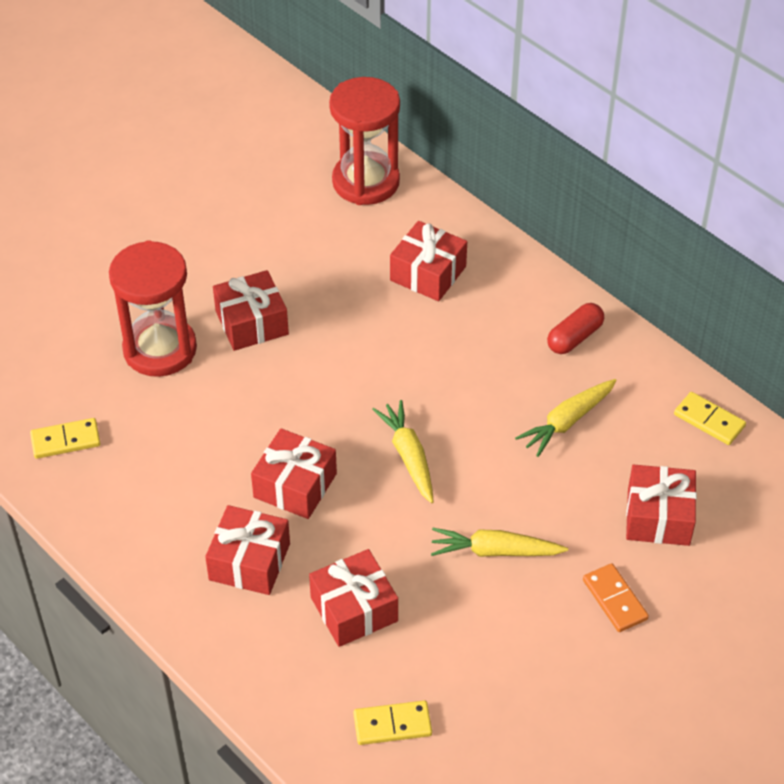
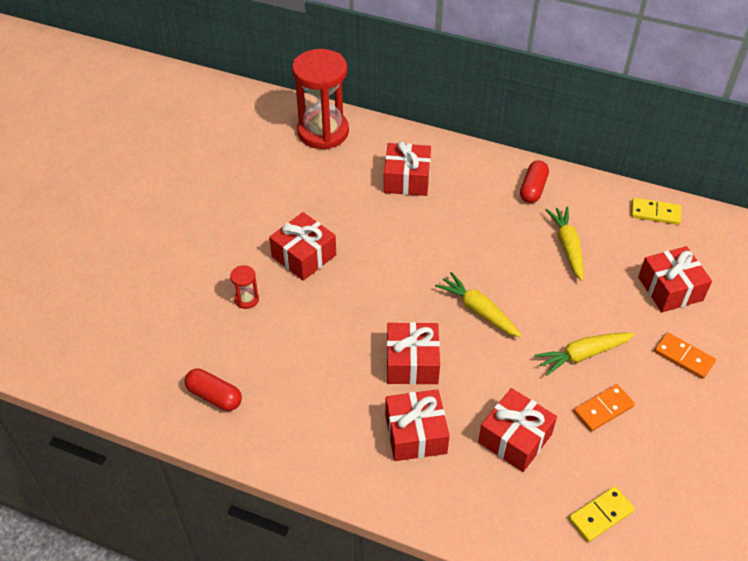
camera: 25 degrees left, 0 degrees up
(65, 440) = (214, 396): yellow domino -> red capsule
(160, 349) = (246, 299): red hourglass -> red hourglass, size x0.40
(476, 618) = (603, 409): none -> orange domino
(567, 422) = (567, 247): yellow carrot -> yellow carrot turned 150 degrees clockwise

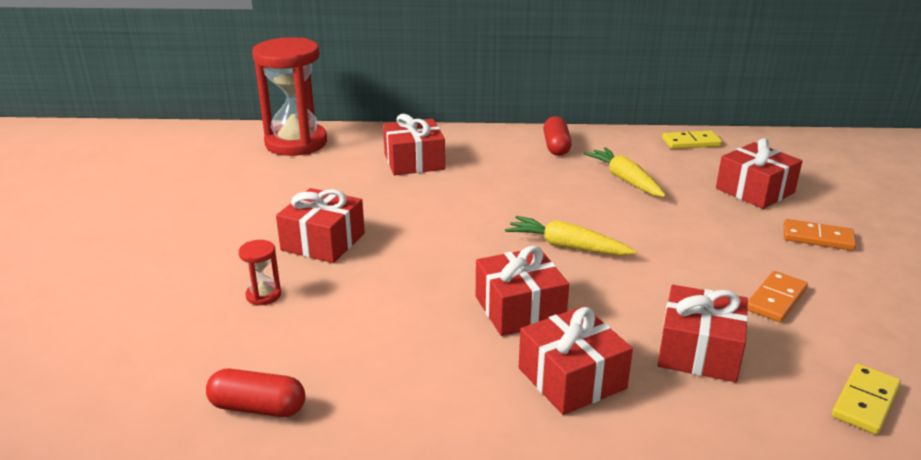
camera: 20 degrees left, 20 degrees down
(582, 355) = (713, 259): yellow carrot -> none

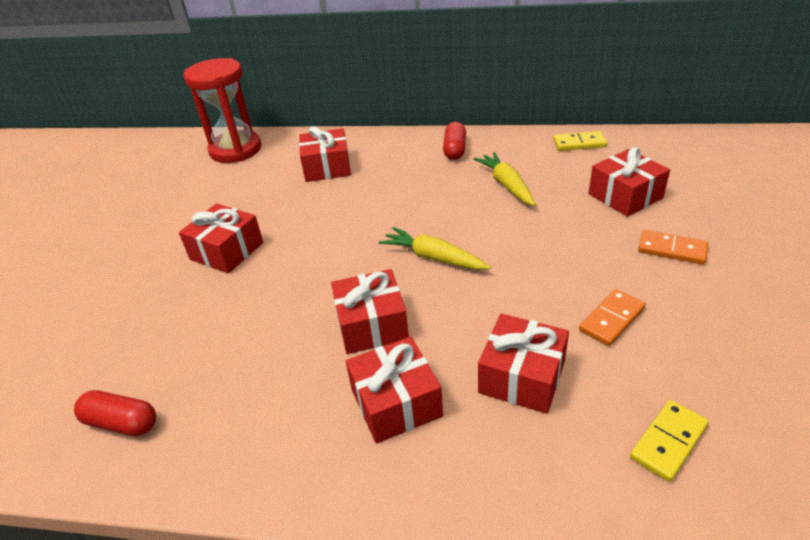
camera: 10 degrees right, 10 degrees up
(263, 295) = (162, 306): red hourglass -> none

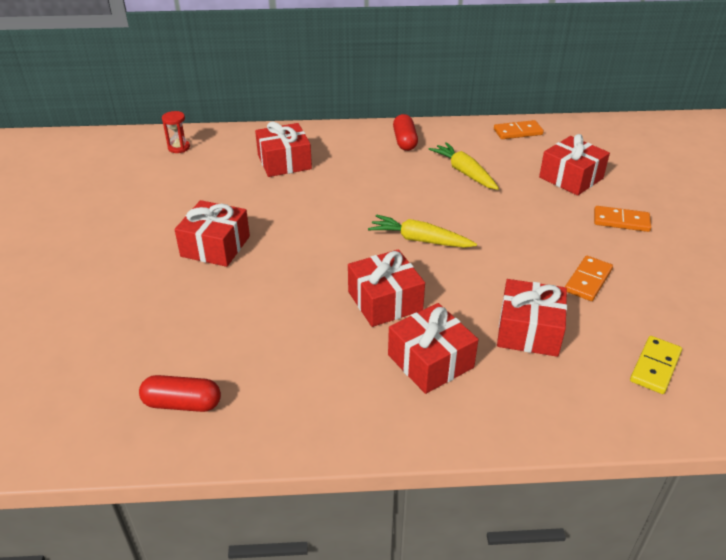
camera: 15 degrees left, 0 degrees up
(235, 150) = (179, 147): red hourglass -> red hourglass, size x0.40
(579, 143) = (518, 132): yellow domino -> orange domino

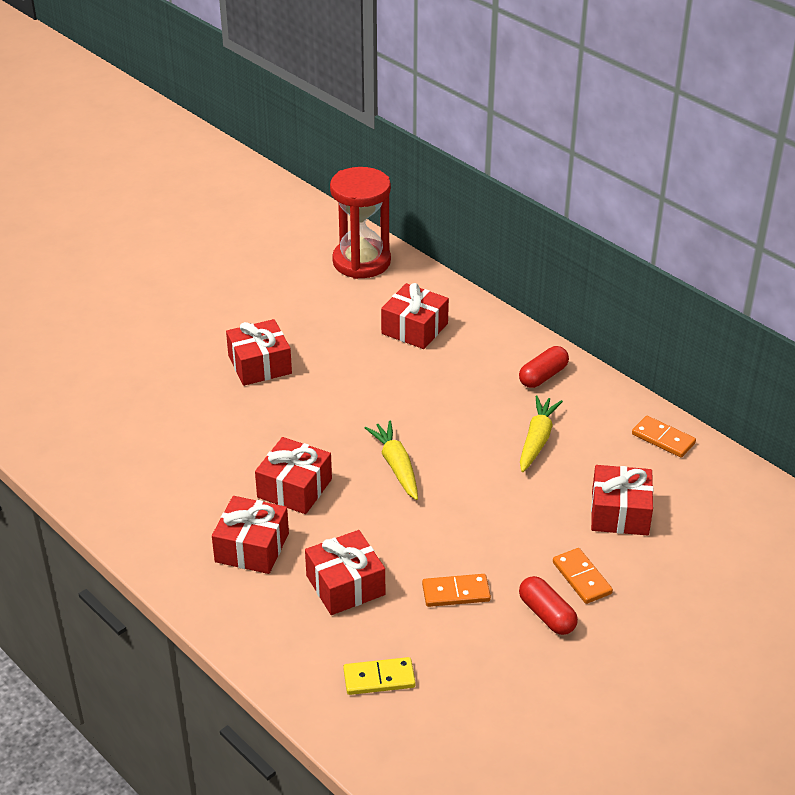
camera: 50 degrees right, 0 degrees up
(179, 147) = (361, 262): red hourglass -> red hourglass, size x2.47
(182, 403) = (91, 453): red capsule -> red capsule (547, 615)

